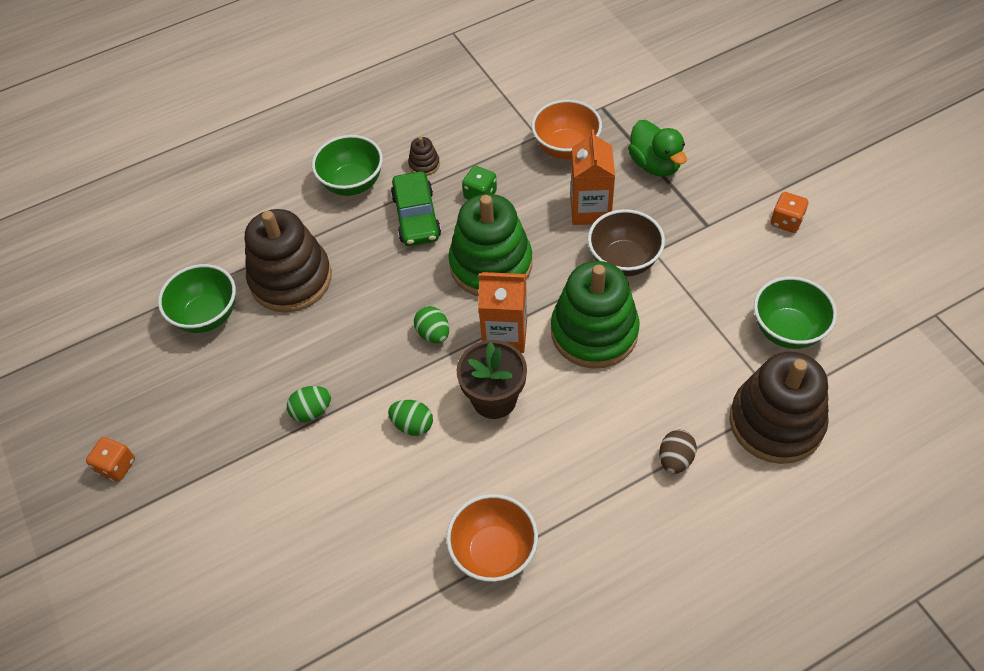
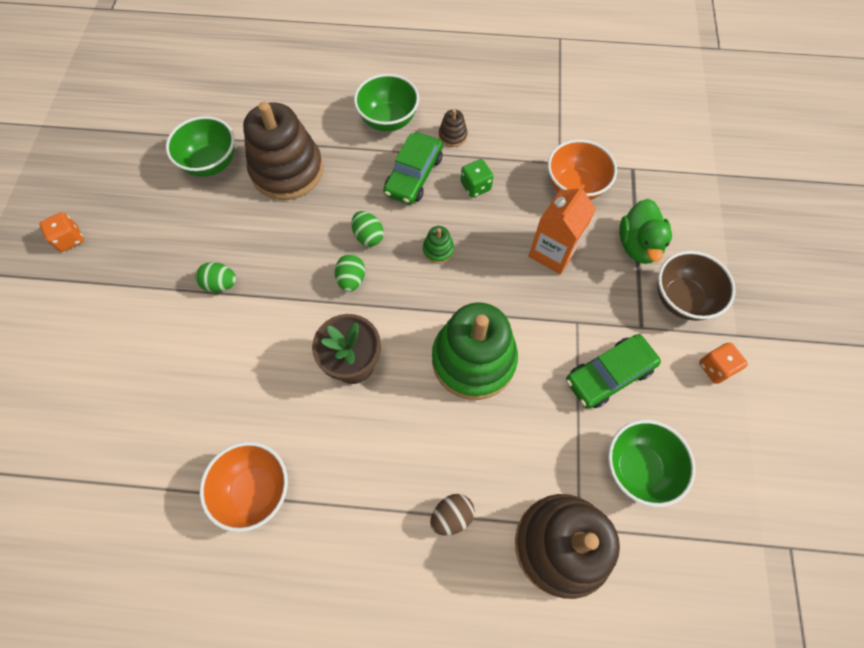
camera: 30 degrees right, 10 degrees up
(412, 425) = (279, 344): green egg -> green egg (368, 236)
(491, 264) = (438, 250): green stacking toy -> green stacking toy, size x0.41
(505, 334) = (403, 315): orange carton -> none
(623, 261) = (545, 314): brown bowl -> brown bowl (682, 299)
(711, 276) = (609, 374): none -> green car

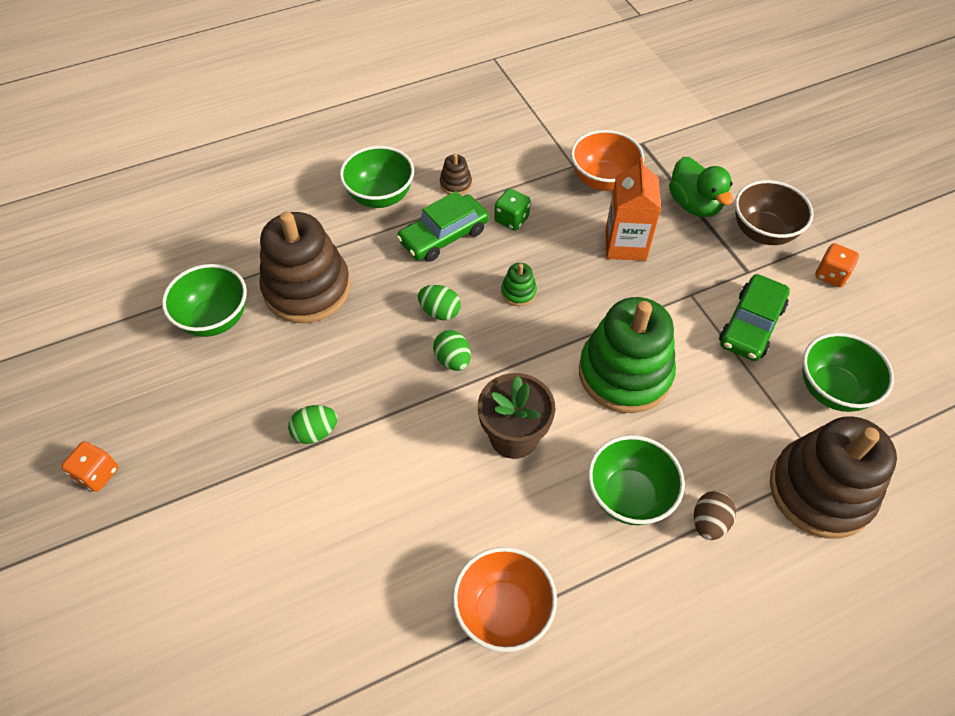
camera: 30 degrees left, 10 degrees down
(405, 459) = (629, 496): none -> green bowl
(413, 175) = (443, 236): green car -> green car turned 60 degrees clockwise

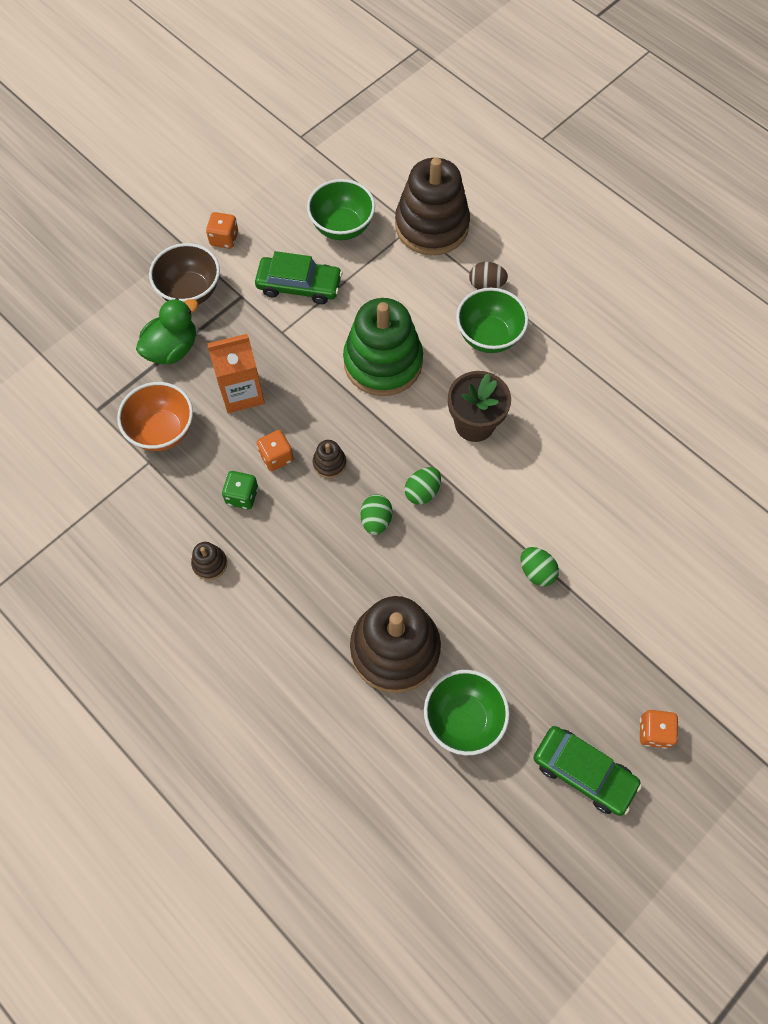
camera: 110 degrees left, 10 degrees up
(380, 196) = (251, 631): green bowl -> none
(443, 236) = (284, 550): green car -> green car (583, 772)
(503, 611) = (609, 390): orange bowl -> none
(518, 292) = (329, 463): green stacking toy -> brown stacking toy
(542, 253) = (276, 457): none -> orange dice

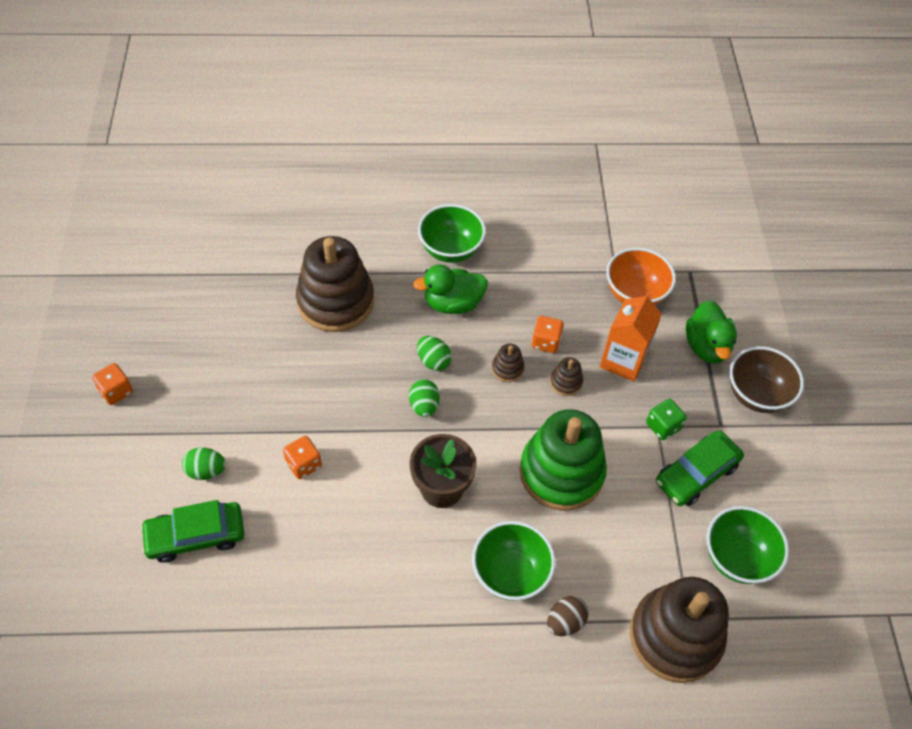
camera: 130 degrees right, 10 degrees down
(210, 563) = (502, 252): brown stacking toy -> brown stacking toy (566, 382)
(224, 239) = (797, 457): orange dice -> orange dice (303, 464)
(242, 496) = (534, 302): green dice -> green dice (663, 426)
(305, 555) = (452, 303): none -> green duck
(463, 719) = (253, 300): green bowl -> green bowl (450, 250)
(536, 572) = (288, 423): green egg -> green egg (206, 471)
(583, 772) = (147, 332): green car -> green car (196, 536)

